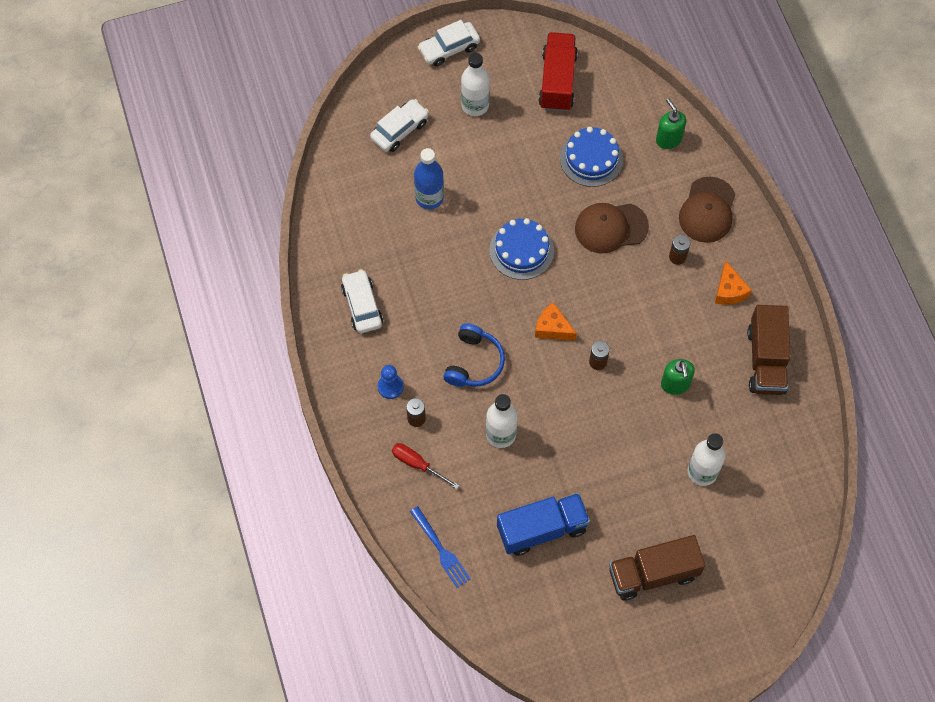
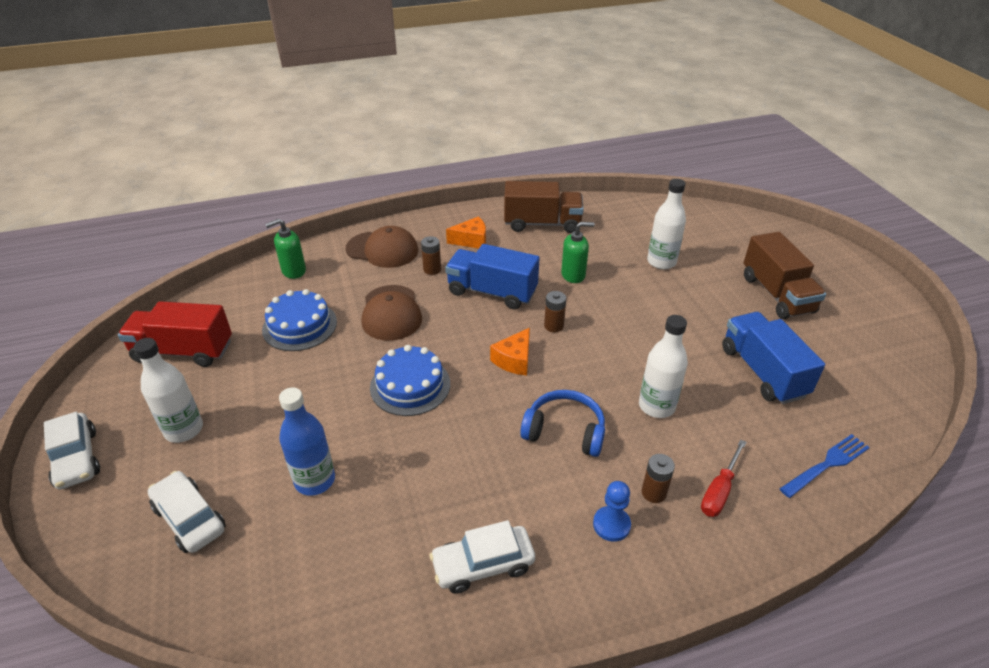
camera: 90 degrees left, 25 degrees down
(644, 310) = (492, 292): none -> blue truck

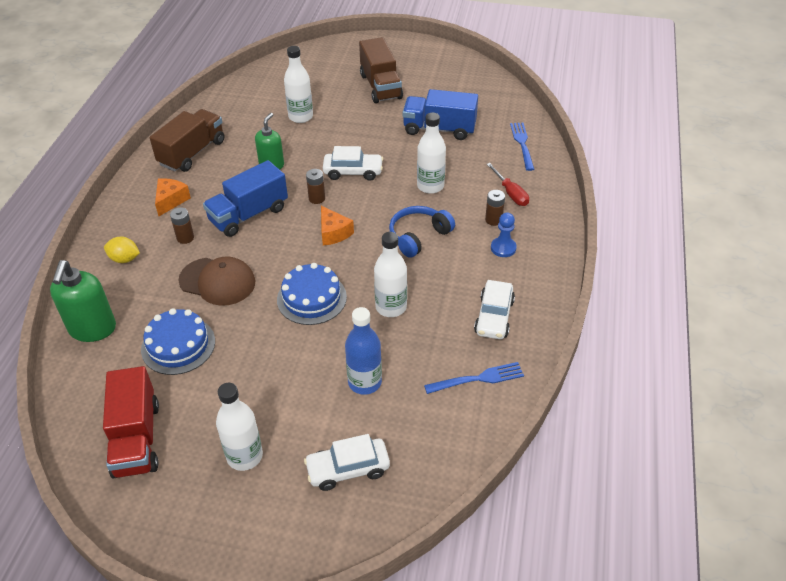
camera: 60 degrees left, 5 degrees up
(77, 458) = (218, 543): white car -> white car (353, 172)
(183, 351) = (136, 438): red truck -> red truck turned 45 degrees counterclockwise
(293, 271) = (92, 329): green soap dispenser -> green soap dispenser, size x1.50
(369, 590) = (478, 379): none -> blue fork
(382, 250) = (124, 259): brown cap -> yellow lemon
(437, 455) = (391, 307): none -> white bottle
(776, 294) = (380, 86): brown truck -> brown truck turned 60 degrees clockwise

